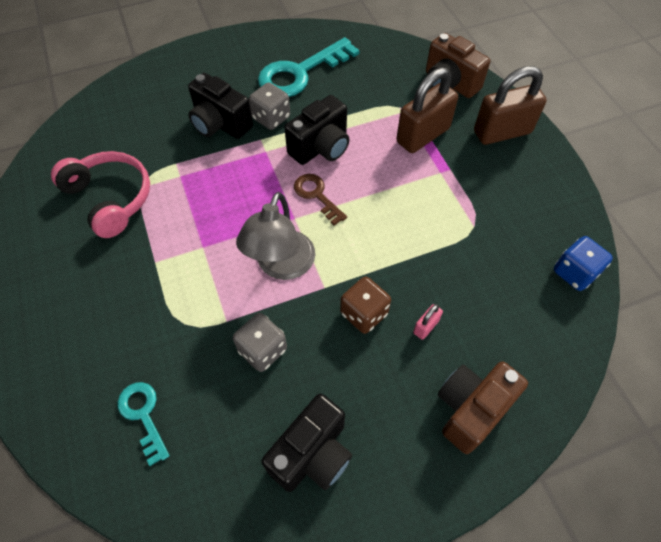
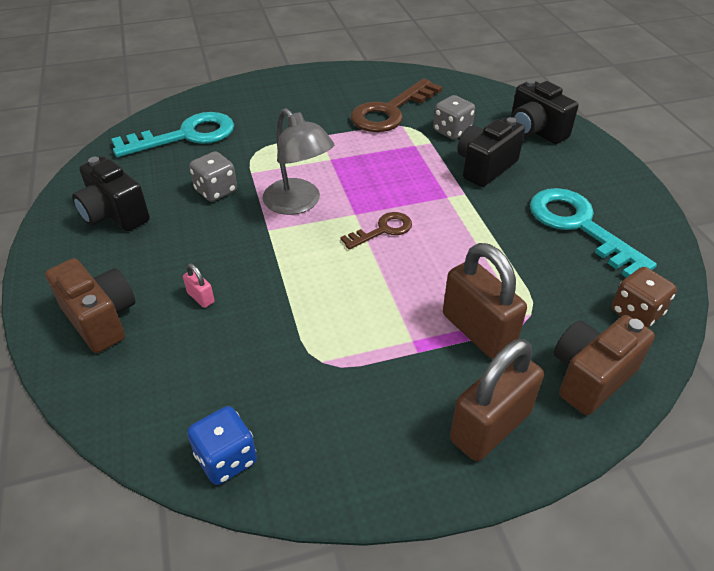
camera: 95 degrees right, 15 degrees down
(110, 198) = (390, 111): pink headphones -> brown key
(143, 415) = (185, 136): turquoise key -> turquoise key, size x1.86
(271, 118) = (497, 201): grey dice -> grey dice (452, 131)
(281, 266) = (298, 203): grey lamp -> grey lamp turned 150 degrees counterclockwise
(321, 147) = (453, 237): black camera -> black camera (535, 131)
(364, 313) = (230, 254): brown dice -> brown dice (636, 312)
(502, 132) = (490, 427): brown padlock -> brown padlock turned 60 degrees clockwise

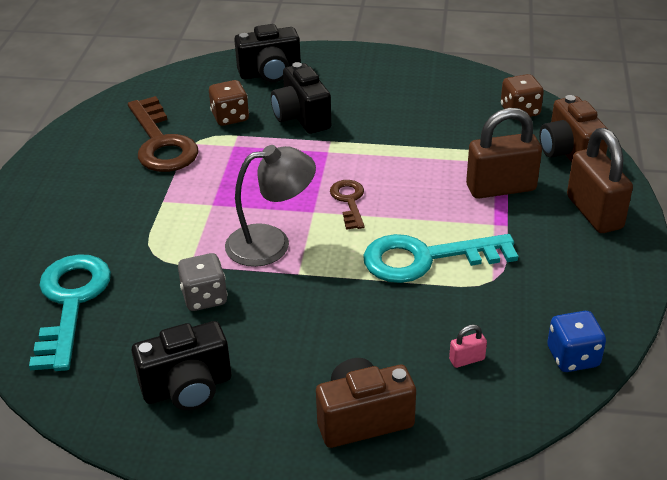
camera: 65 degrees left, 5 degrees down
(201, 297) = (372, 339): pink padlock -> pink padlock (467, 359)
(452, 131) = (230, 117): grey dice -> brown dice
(579, 226) = (413, 99): turquoise key -> turquoise key (426, 258)

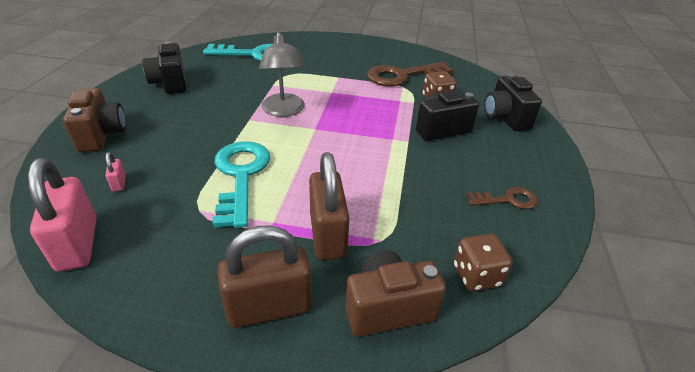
camera: 90 degrees right, 0 degrees up
(204, 297) = (241, 88): grey dice -> none
(349, 201) = (324, 144): brown key -> brown key (507, 200)
(573, 357) = (78, 244): blue dice -> pink padlock

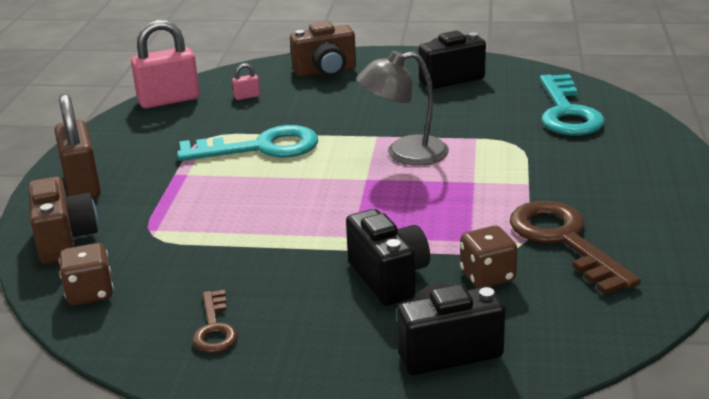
camera: 90 degrees right, 10 degrees down
(327, 235) = (164, 204): brown padlock -> none

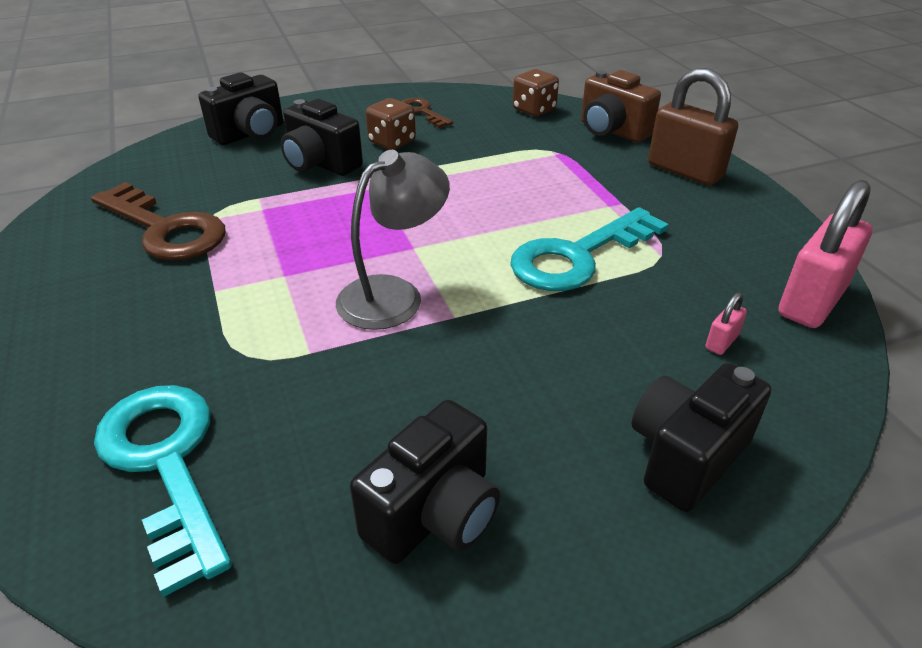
camera: 150 degrees right, 10 degrees up
(326, 71) = (686, 456): brown camera -> black camera
(487, 276) = (235, 183): brown dice -> brown dice (392, 142)

